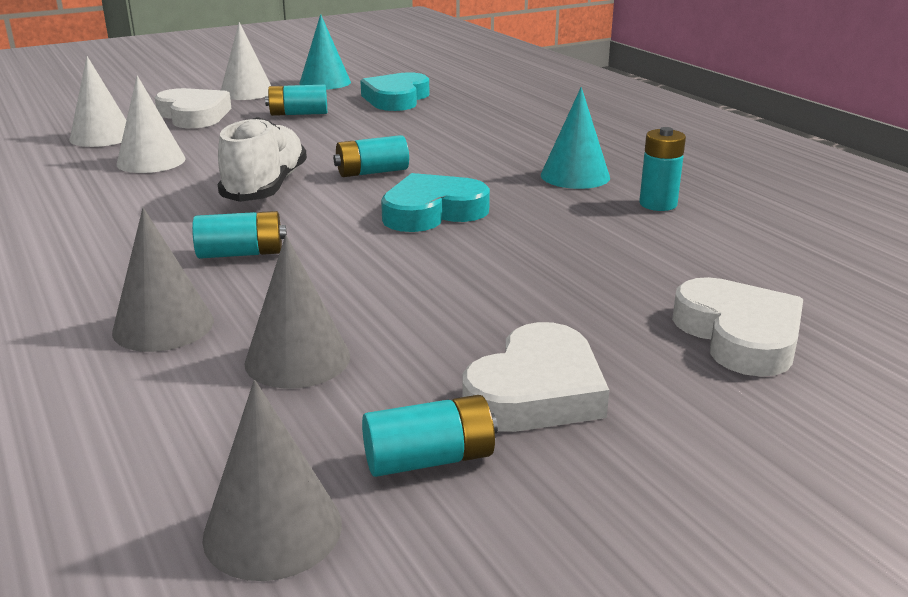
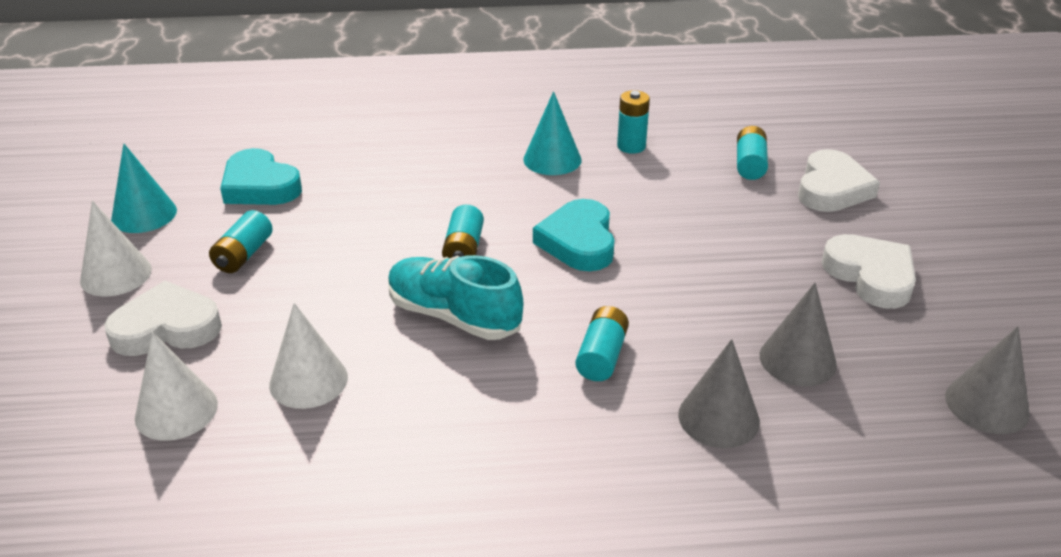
camera: 65 degrees left, 10 degrees up
(266, 187) = (453, 316): white shoe -> turquoise shoe
(430, 459) = (931, 333): turquoise battery -> turquoise battery (750, 164)
(739, 335) = (832, 188): white heart -> white heart turned 105 degrees clockwise

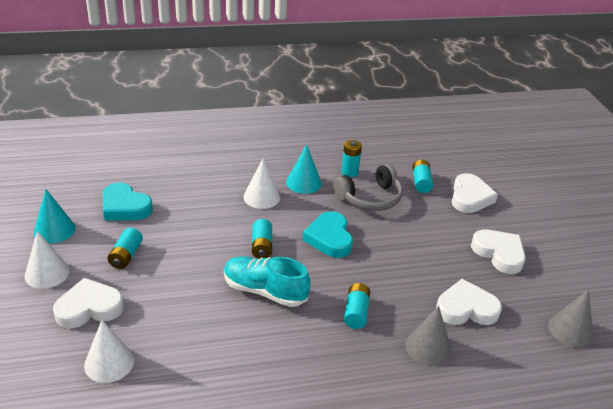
camera: 10 degrees left, 0 degrees up
(308, 380) = (186, 338): white cone -> white cone (261, 197)
(658, 185) = (370, 198): none -> grey headphones
(797, 359) = (466, 308): grey cone -> white heart

